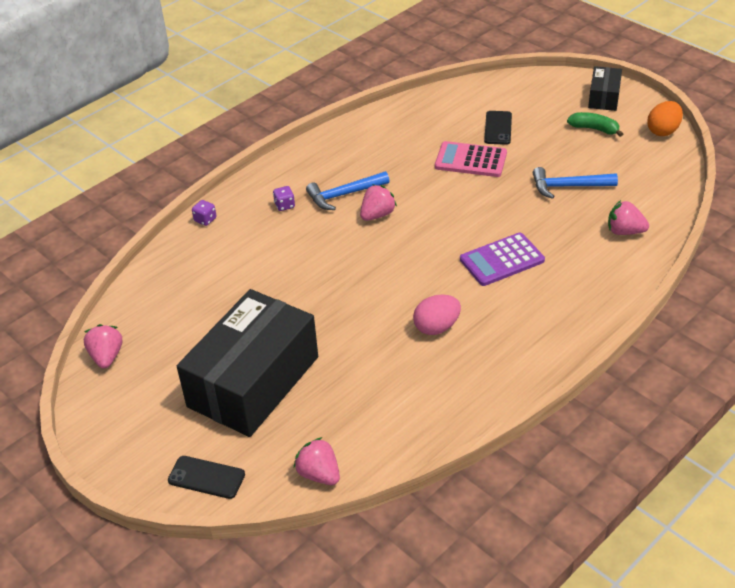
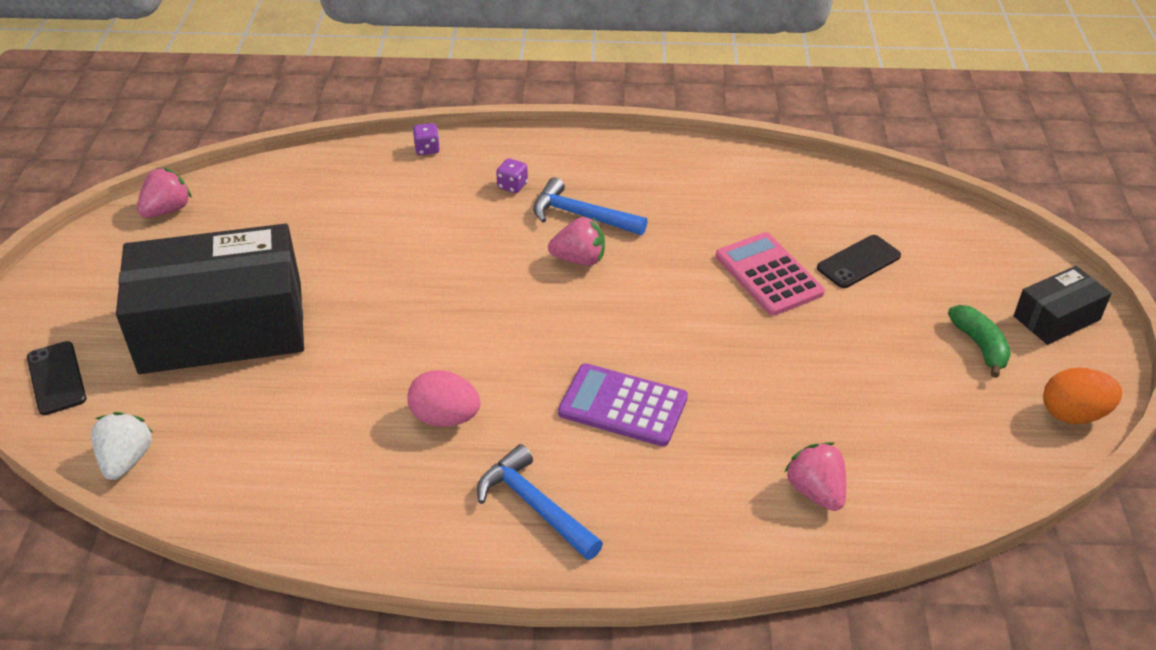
camera: 45 degrees right, 0 degrees up
(319, 474) = (126, 460): pink strawberry -> white strawberry
(568, 186) = (833, 386): blue hammer -> blue hammer (535, 506)

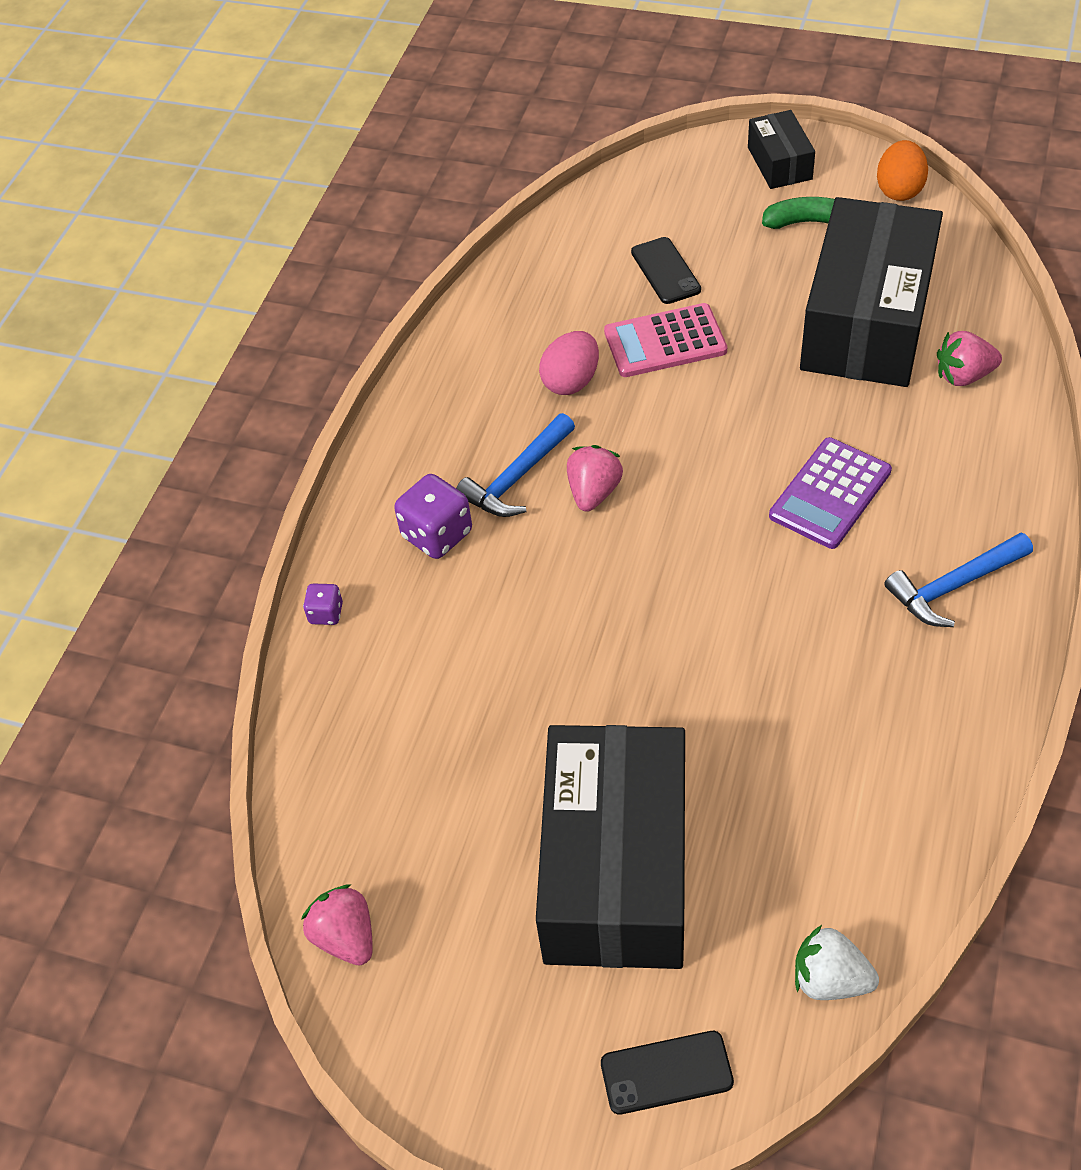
camera: 70 degrees left, 10 degrees up
(445, 418) = (819, 648): pink egg -> pink egg (571, 381)
(512, 186) = (437, 534): purple dice -> purple dice, size x1.83
(859, 408) = (866, 321): none -> black box

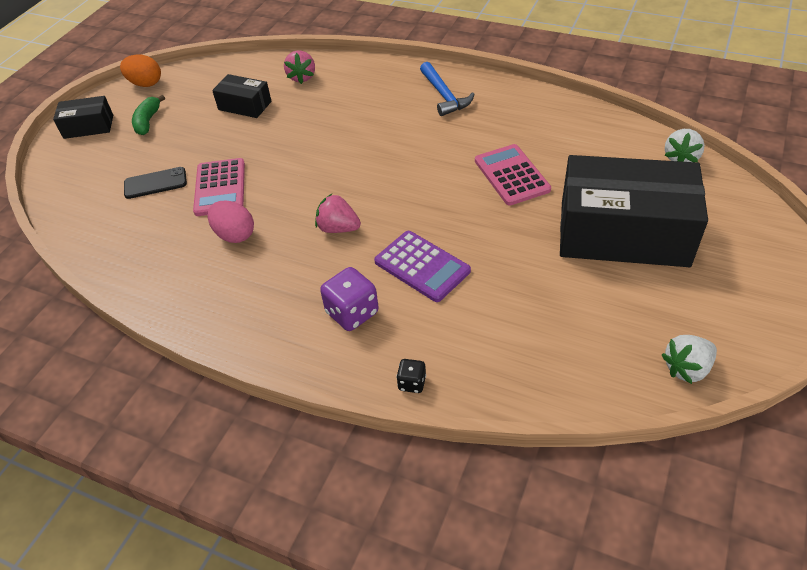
camera: 85 degrees left, 5 degrees down
(326, 613) = (412, 383): purple dice -> black dice
(345, 937) = (686, 368): pink strawberry -> white strawberry
(517, 478) = (313, 266): blue hammer -> none
(666, 1072) = (746, 220): black phone -> none
(742, 703) = (511, 175): none -> pink calculator
(830, 494) = (370, 130): purple calculator -> purple calculator (422, 266)
(866, 321) = (245, 105): black box -> black box, size x0.46

